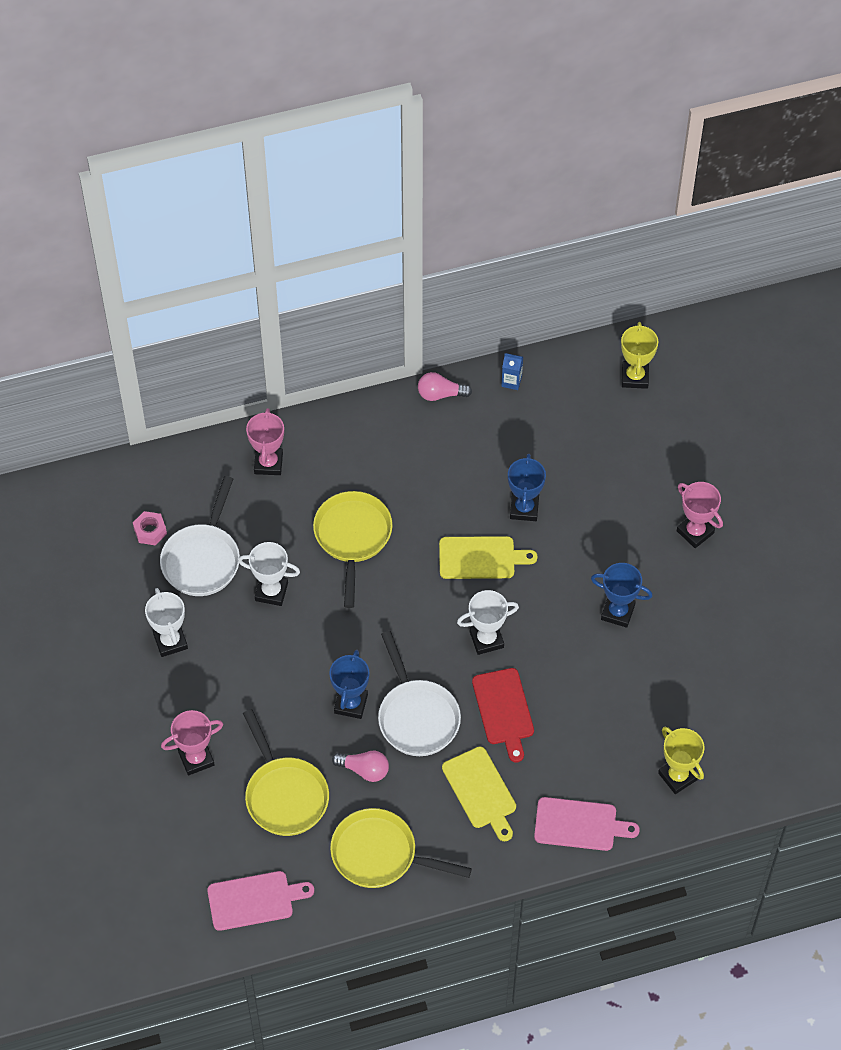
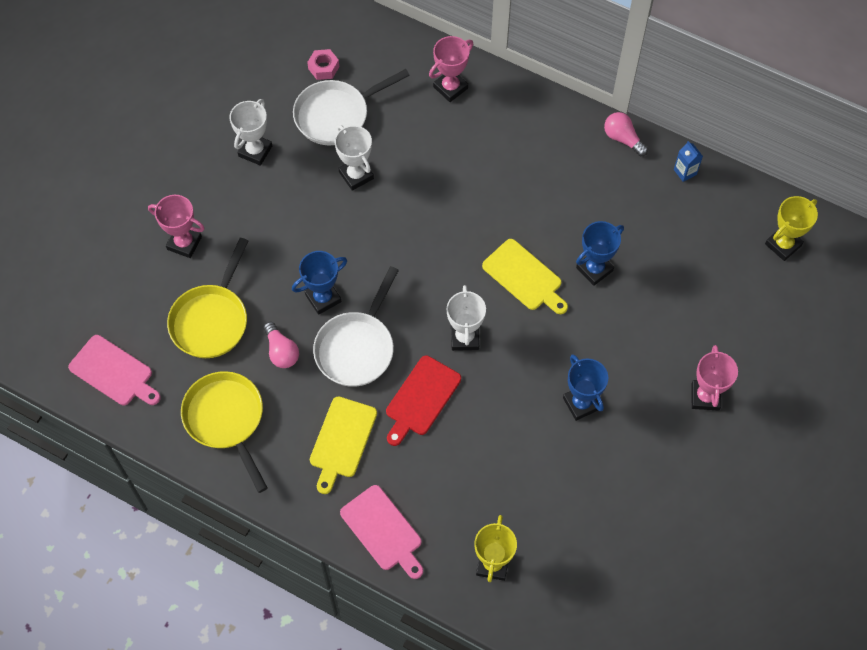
camera: 45 degrees right, 5 degrees up
(352, 538) = (451, 186): yellow pan -> none
(486, 639) = (464, 338): white trophy -> white trophy turned 60 degrees clockwise

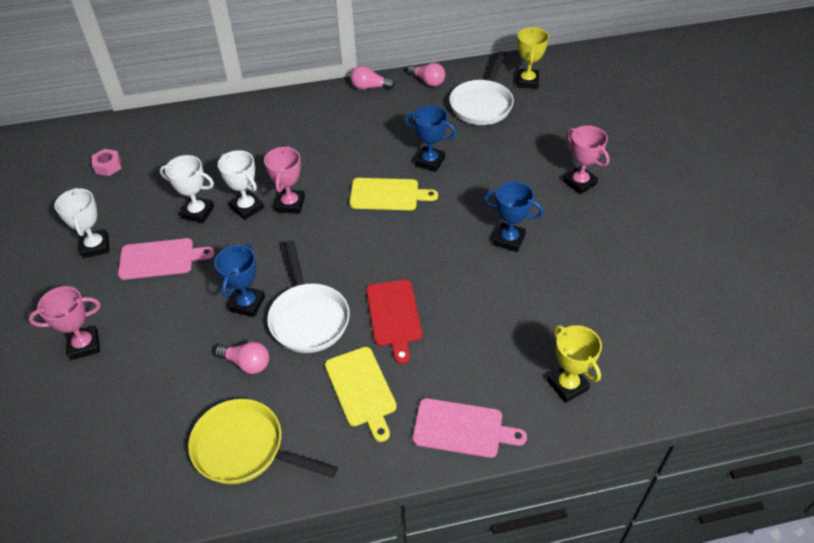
camera: 40 degrees left, 15 degrees down
(114, 372) = (97, 490): pink cutting board -> pink cutting board (160, 259)
(211, 319) = (161, 383): yellow pan -> none
(336, 115) = (146, 187): white pan -> white pan (482, 104)
(450, 87) = (221, 125): pink trophy -> pink trophy (290, 204)
(464, 338) = (385, 256): white trophy -> white trophy (247, 207)
(594, 269) = (429, 161): blue trophy -> blue trophy turned 75 degrees counterclockwise
(685, 172) = (427, 81): blue carton -> pink light bulb

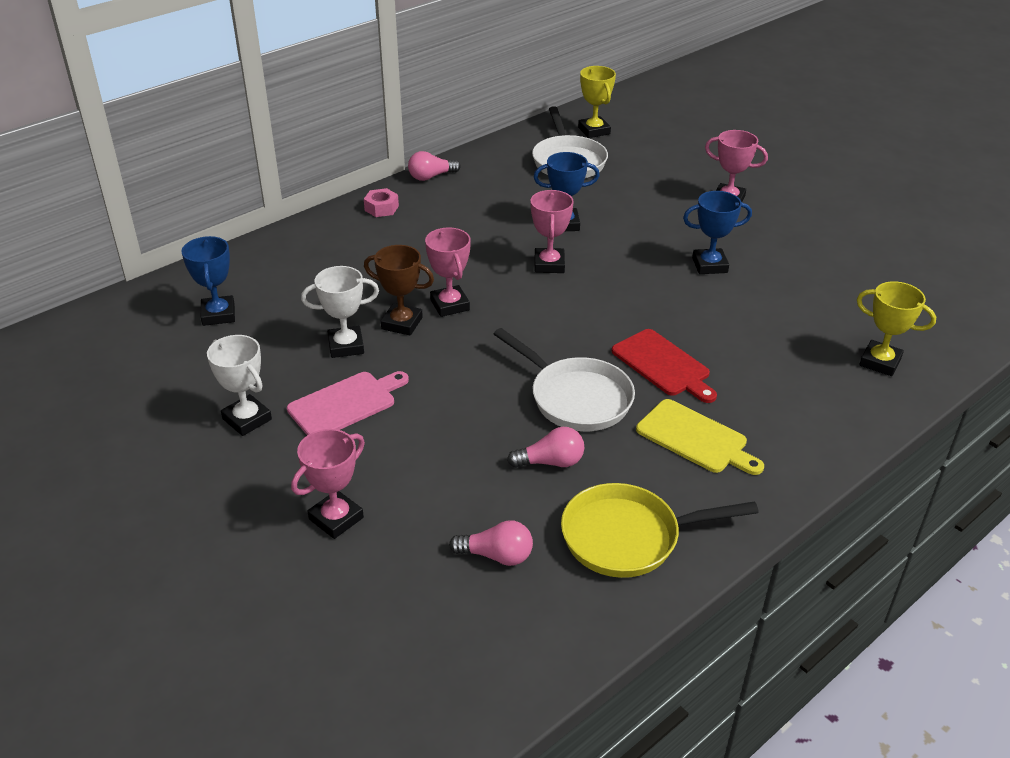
camera: 30 degrees left, 10 degrees down
(108, 166) = (179, 337): pink nut -> pink nut (381, 208)
(247, 207) = (402, 323): white trophy -> brown trophy
(247, 304) = (495, 409): blue trophy -> blue trophy (218, 314)
(388, 194) = (549, 264): yellow cutting board -> pink trophy
(427, 81) = (490, 156): pink light bulb -> pink light bulb (496, 555)
(462, 428) = (824, 432): pink cutting board -> none

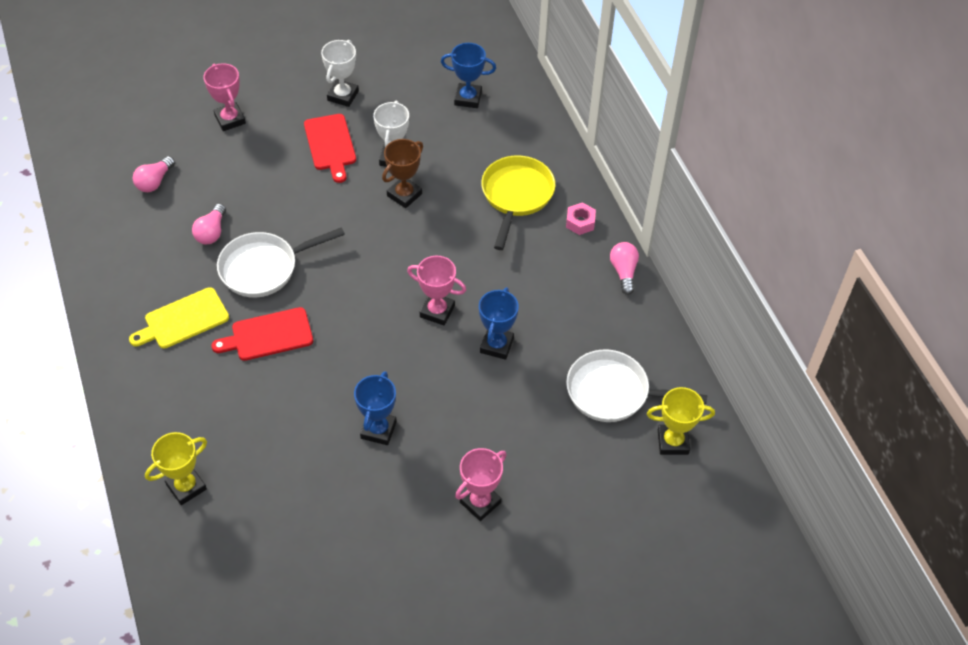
camera: 110 degrees right, 15 degrees up
(247, 419) = (343, 96): white trophy -> white trophy turned 45 degrees counterclockwise
(345, 403) = (330, 145): pink cutting board -> red cutting board
(449, 305) = (413, 229): pink trophy -> none
(628, 537) = (126, 247): yellow pan -> yellow pan (516, 196)

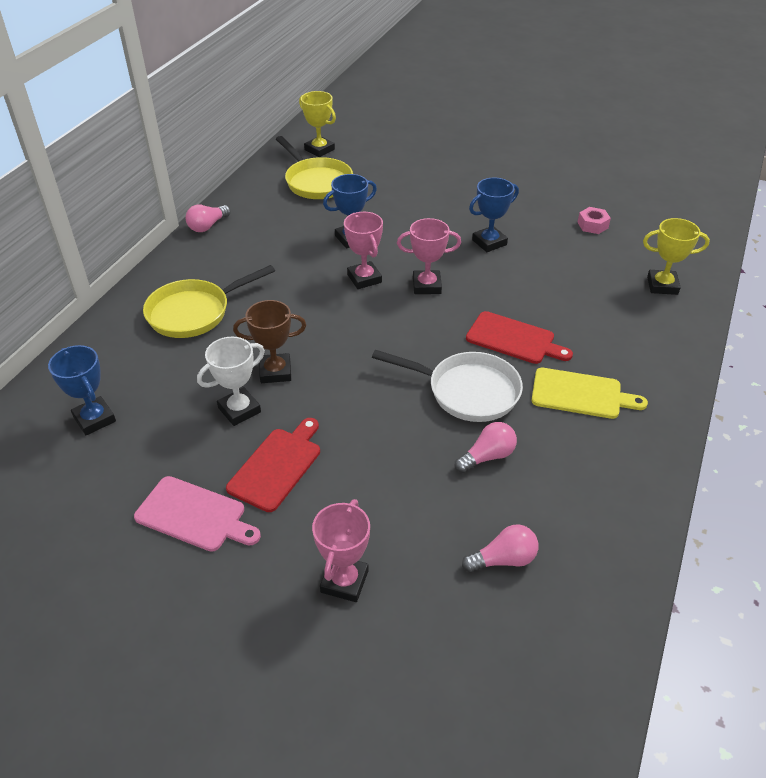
camera: 135 degrees left, 10 degrees down
(343, 96) = (194, 515): white trophy -> pink cutting board
(480, 502) = (465, 183): pink trophy -> pink trophy (426, 286)
(580, 222) = (182, 268): pink nut -> pink nut (592, 225)
(613, 392) = (316, 182): white pan -> yellow pan

